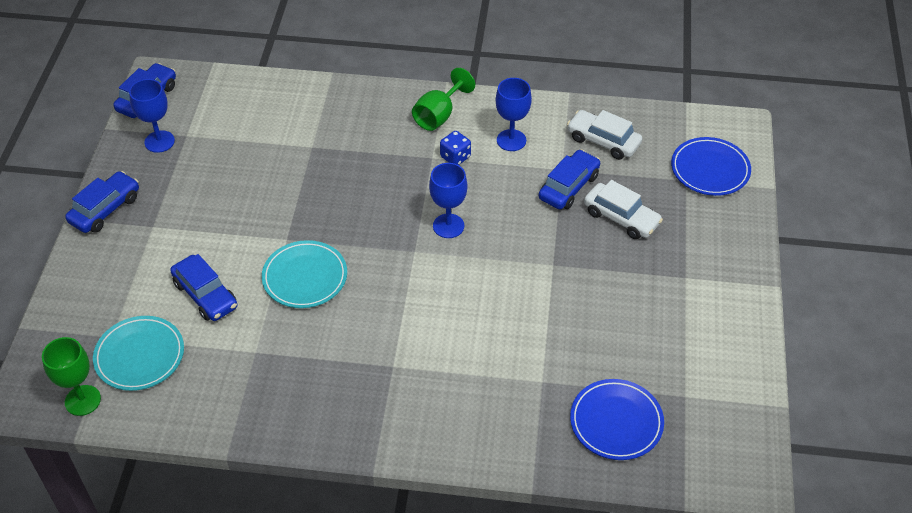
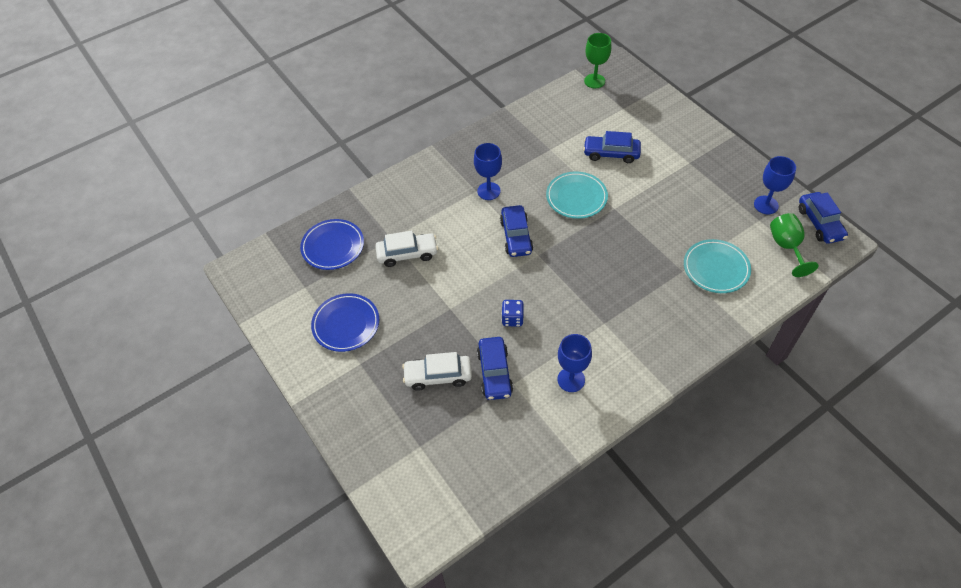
camera: 140 degrees right, 5 degrees up
(105, 209) = (725, 152): blue car -> blue car (516, 236)
(140, 356) = (599, 111): turquoise plate -> turquoise plate (716, 268)
(439, 115) = (640, 359): green goblet -> green goblet (786, 247)
(448, 226) = (538, 285): blue goblet -> blue goblet (488, 191)
(455, 157) = (590, 335): blue dice -> blue dice (512, 319)
(603, 141) = (508, 433): white car -> white car (407, 254)
(710, 169) = (409, 471): blue plate -> blue plate (346, 324)

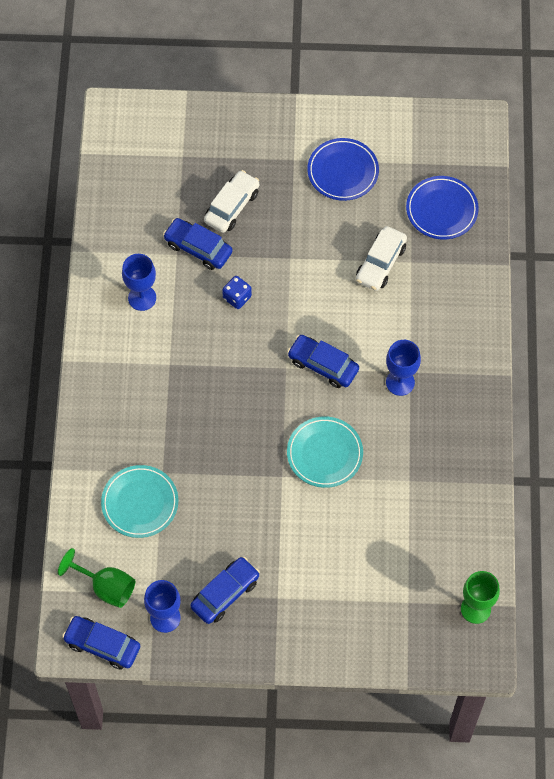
camera: 125 degrees right, 10 degrees up
(611, 153) = (353, 533): blue car -> blue car (225, 594)

